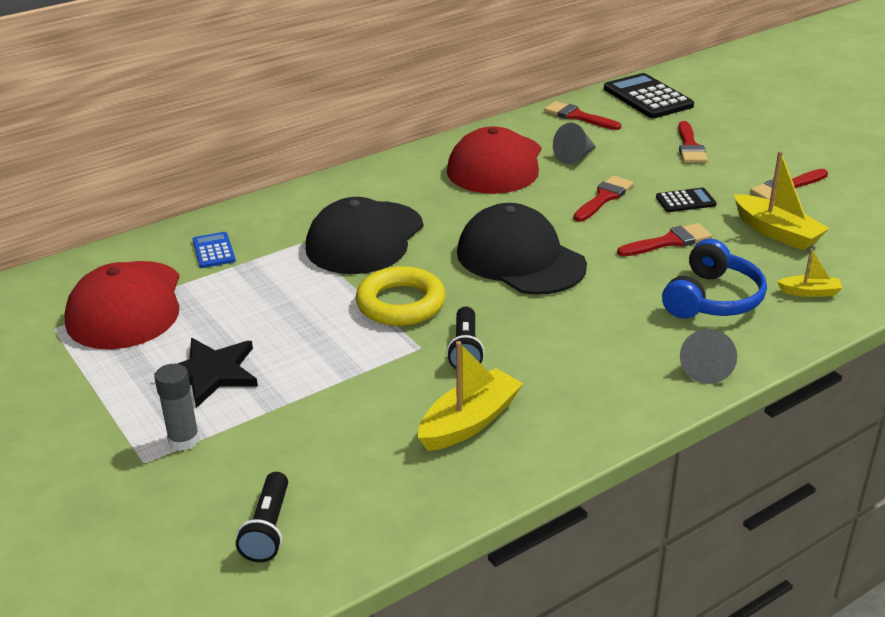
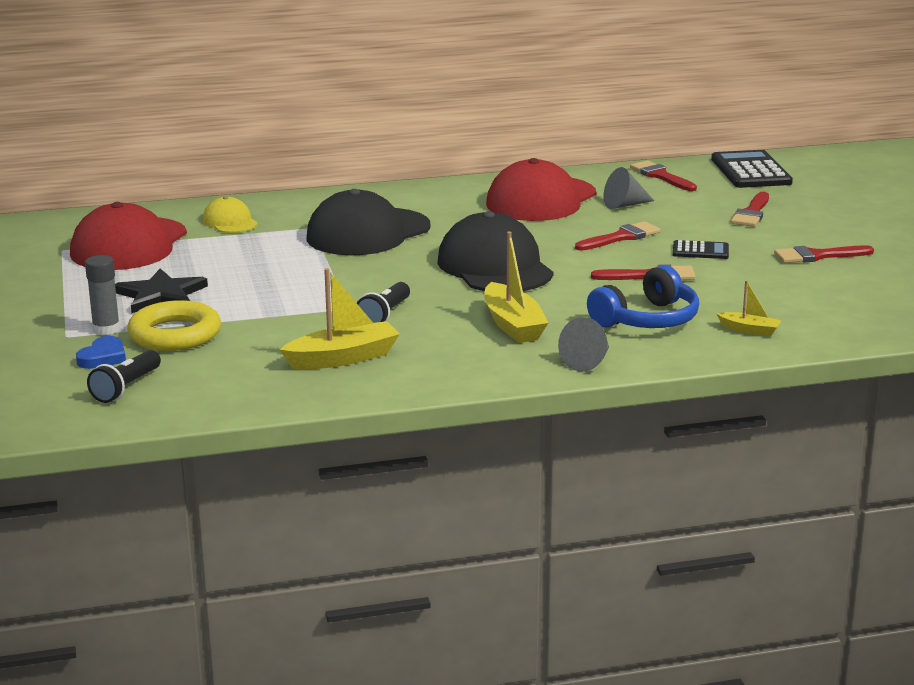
camera: 20 degrees right, 10 degrees down
(209, 485) = (103, 357): none -> blue heart
(213, 251) = (230, 222): blue calculator -> yellow cap
(401, 303) = (358, 279): yellow ring -> yellow ring (175, 334)
(776, 232) = (767, 285): yellow boat -> yellow boat (513, 325)

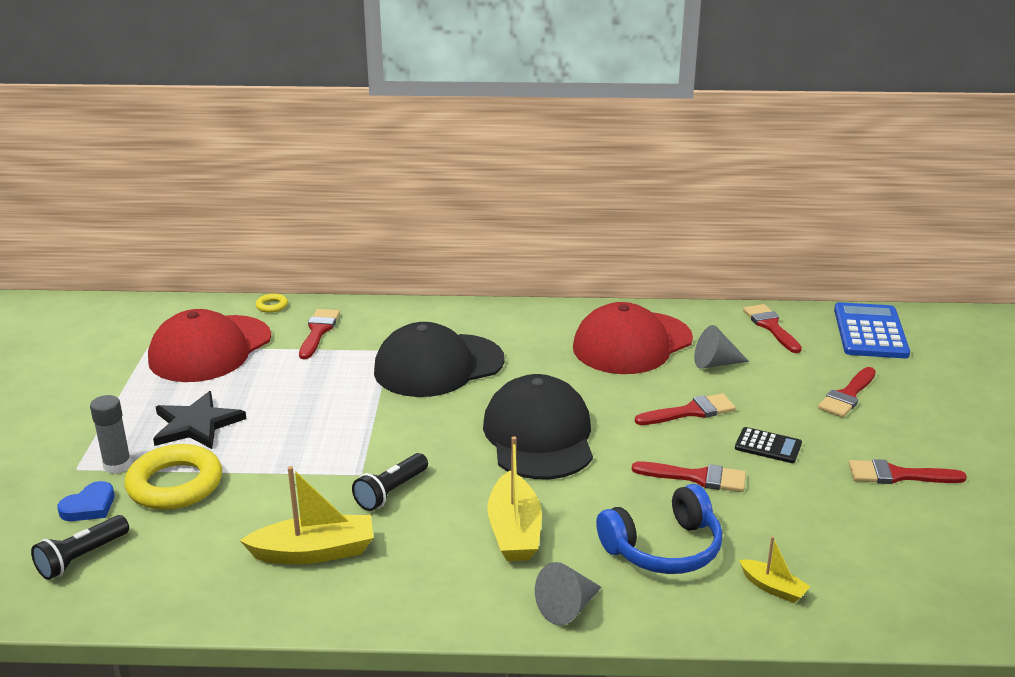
camera: 15 degrees right, 5 degrees up
(166, 209) = (272, 306): none -> yellow ring
(230, 222) = (318, 331): yellow cap -> red brush
(750, 171) = (870, 332): black calculator -> blue calculator

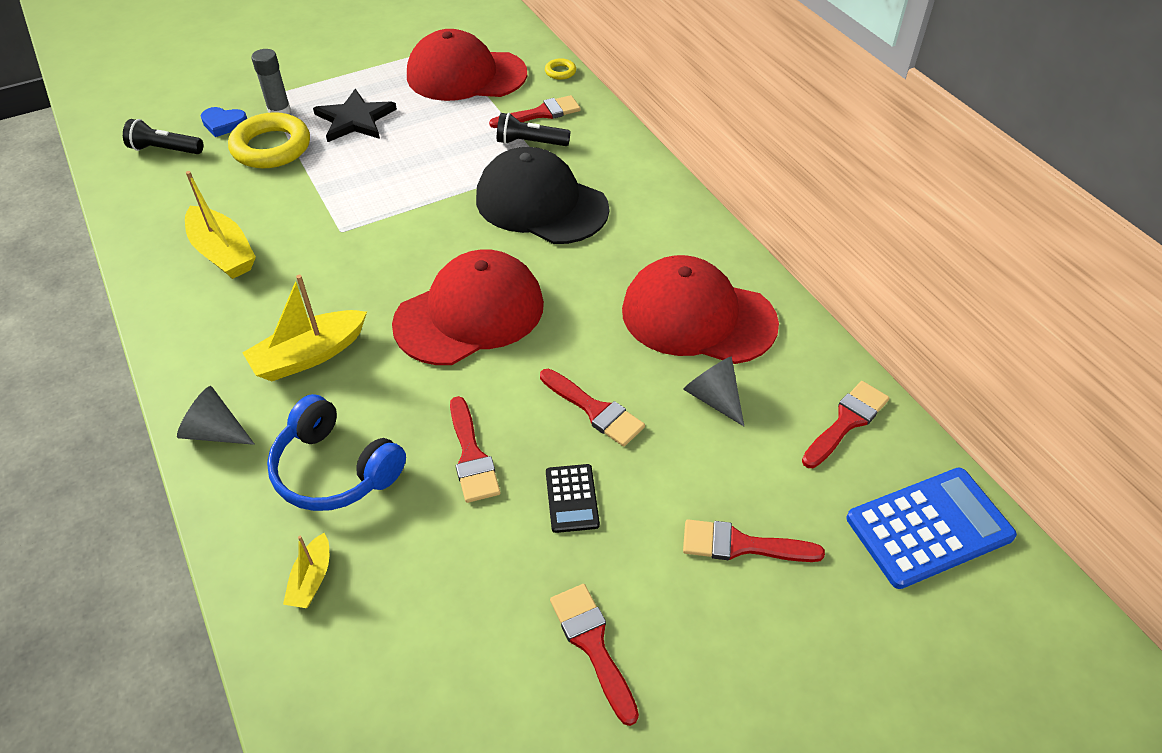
camera: 60 degrees right, 20 degrees up
(391, 492) = (325, 259): black flashlight -> black flashlight (530, 143)
(539, 435) = (470, 314): black cap -> red cap

